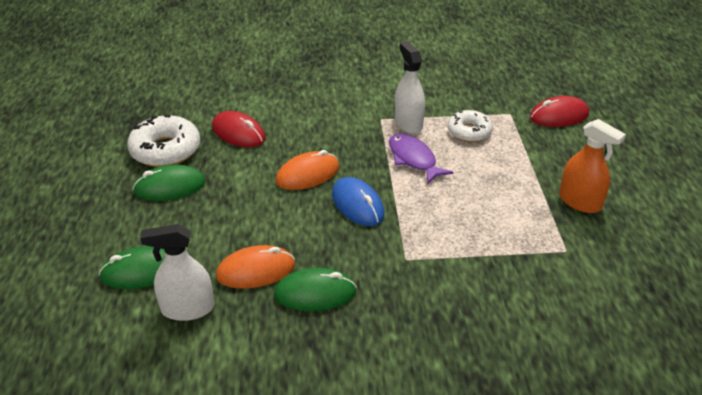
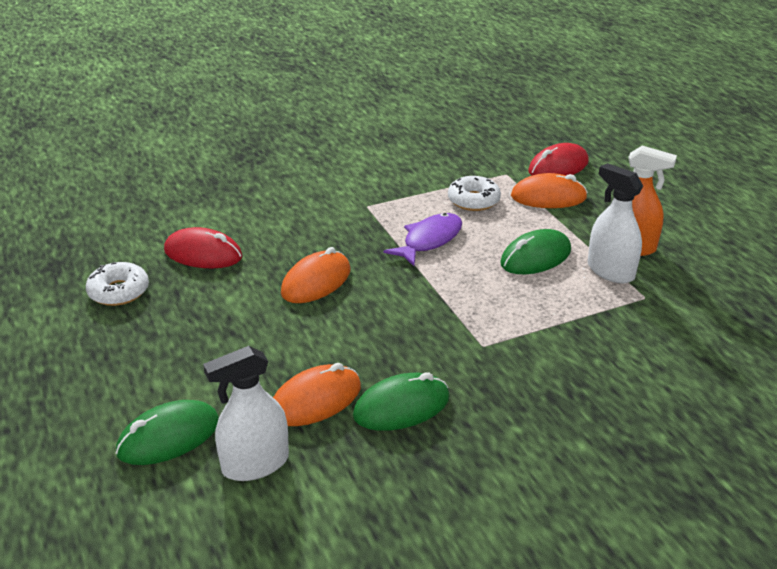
camera: 20 degrees left, 5 degrees down
(165, 150) = (119, 291): white donut -> white donut, size x0.65
(170, 187) = (149, 332): green mouse -> green mouse (535, 257)
(357, 205) = (394, 301): blue mouse -> none
(408, 123) = (401, 205): white spray bottle -> white spray bottle (610, 271)
(413, 159) = (429, 240): purple fish -> purple fish turned 90 degrees clockwise
(534, 142) = (548, 197): none -> orange mouse

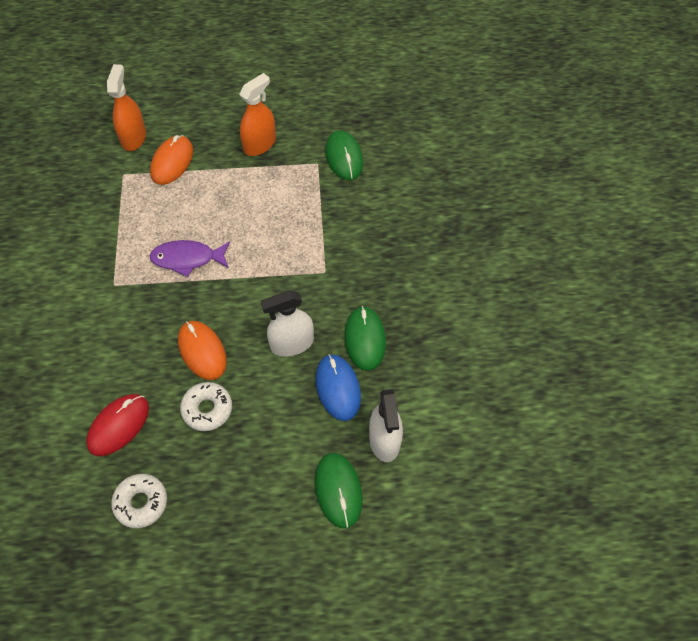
camera: 70 degrees left, 25 degrees up
(315, 400) = (338, 388): orange mouse -> blue mouse
(429, 240) = (187, 259): purple fish -> purple fish turned 60 degrees counterclockwise
(473, 200) = (149, 210): white donut -> white donut (207, 409)
(535, 257) = (243, 202): green mouse -> green mouse (344, 157)
(558, 167) = (133, 138): red mouse -> orange spray bottle
(610, 271) = (281, 168): white spray bottle -> white spray bottle (292, 343)

